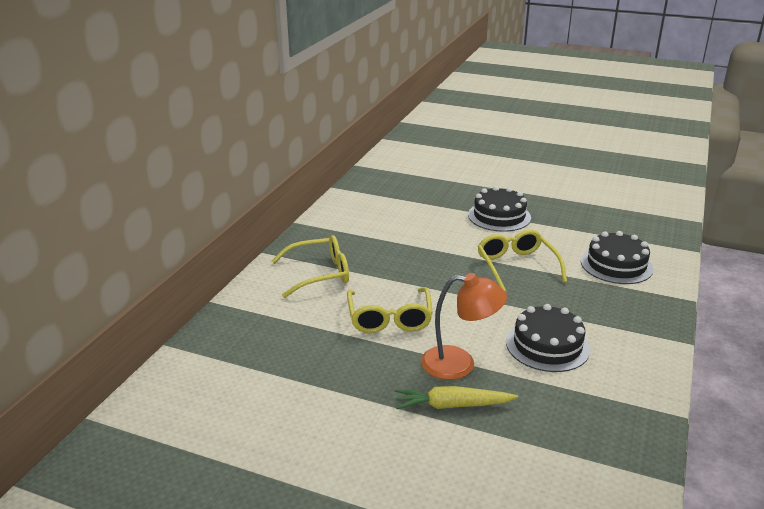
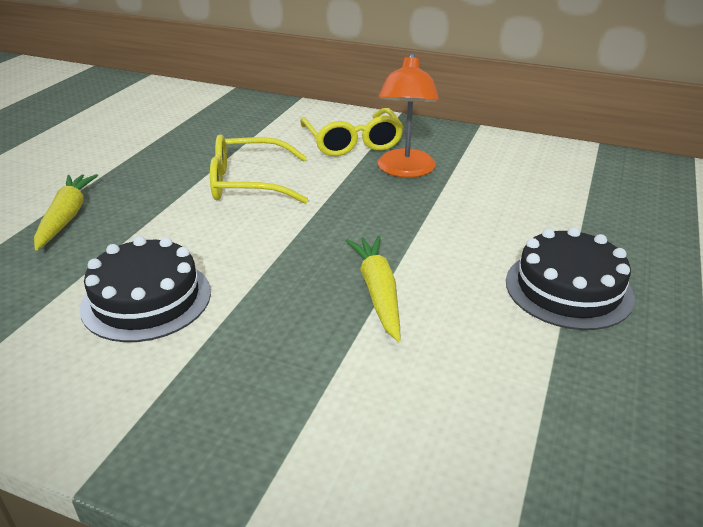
camera: 90 degrees right, 5 degrees up
(459, 364) = (138, 225): orange lamp -> orange lamp (405, 170)
(516, 266) = (378, 292): yellow glasses -> yellow carrot
(616, 265) = (392, 433): black cake -> none

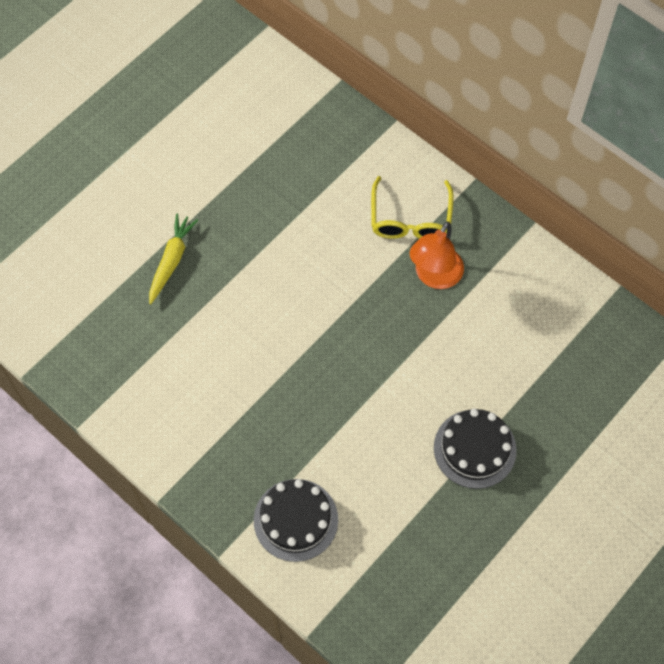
camera: 20 degrees right, 30 degrees up
(146, 299) = (212, 370): black cake -> black cake (295, 520)
(248, 183) = (308, 256): yellow glasses -> none
(378, 292) = (353, 411): yellow carrot -> none

